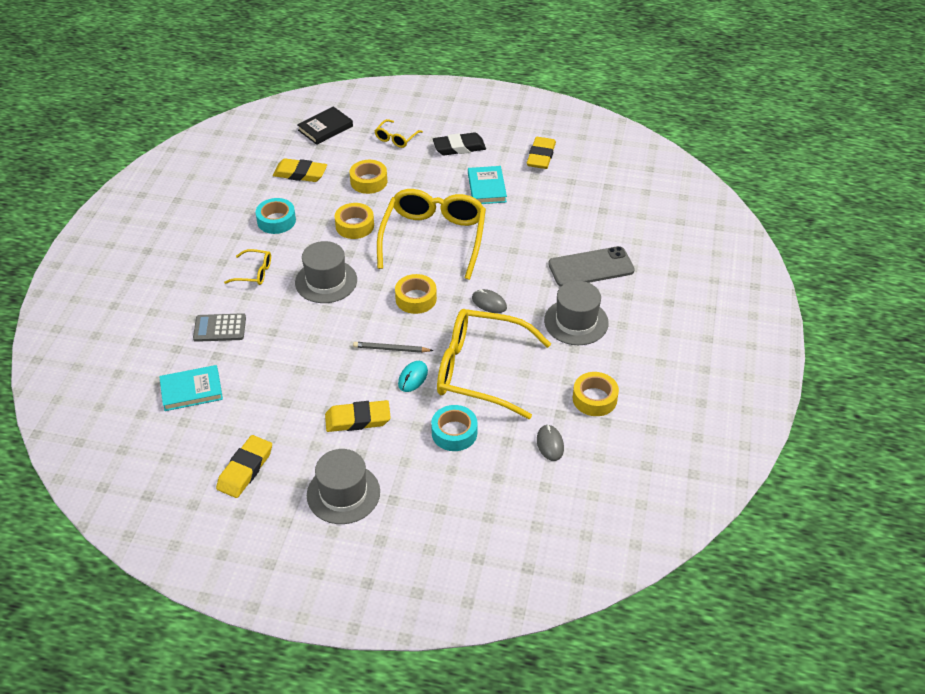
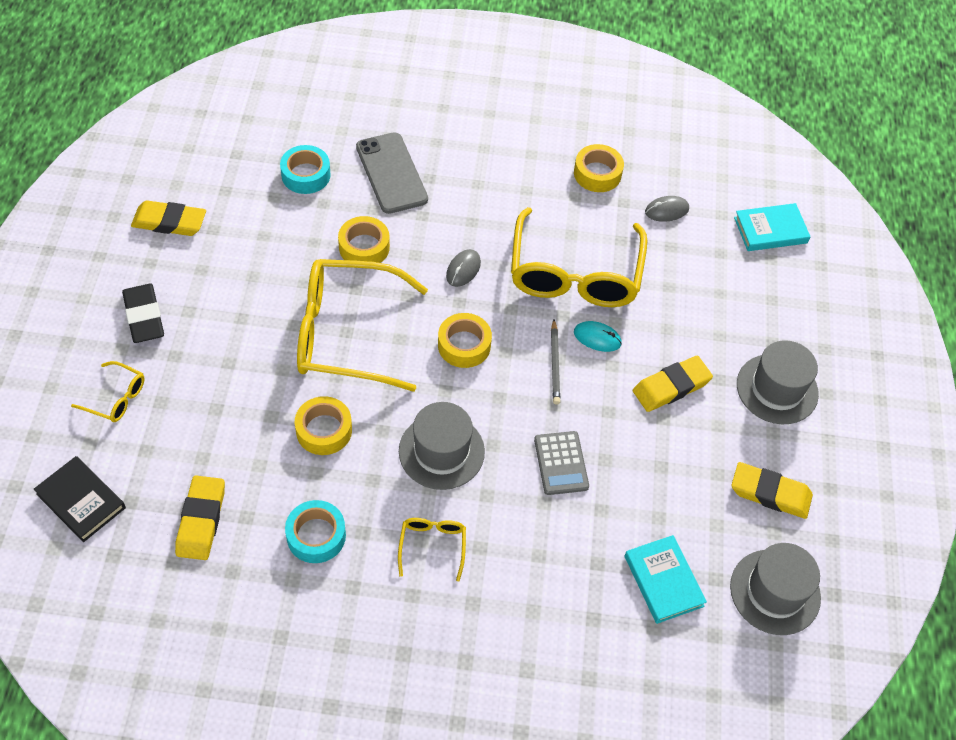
camera: 100 degrees left, 10 degrees up
(220, 328) = (547, 569): grey calculator -> grey calculator (561, 463)
(358, 419) = (671, 387): yellow eraser -> yellow eraser turned 75 degrees clockwise
(368, 181) = (222, 424): yellow tape -> yellow tape (364, 247)
(454, 433) = (670, 293): turquoise tape -> turquoise tape (306, 175)
(486, 188) = (239, 280): turquoise book -> turquoise book (770, 230)
(576, 322) = (484, 188): grey hat -> grey hat (775, 592)

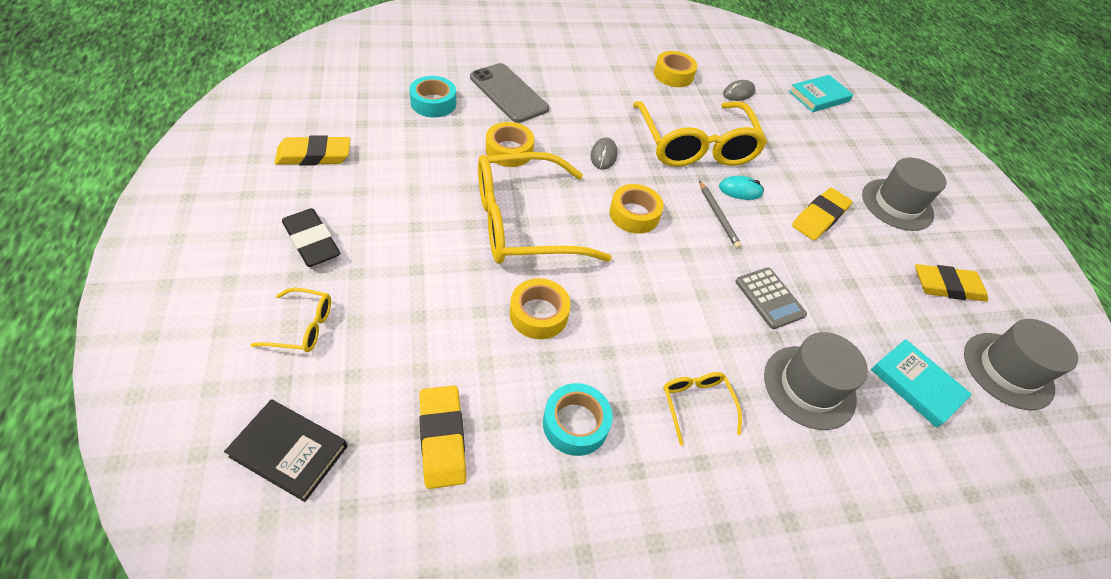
camera: 20 degrees left, 5 degrees down
(441, 451) = (660, 310): grey hat -> grey hat (809, 387)

